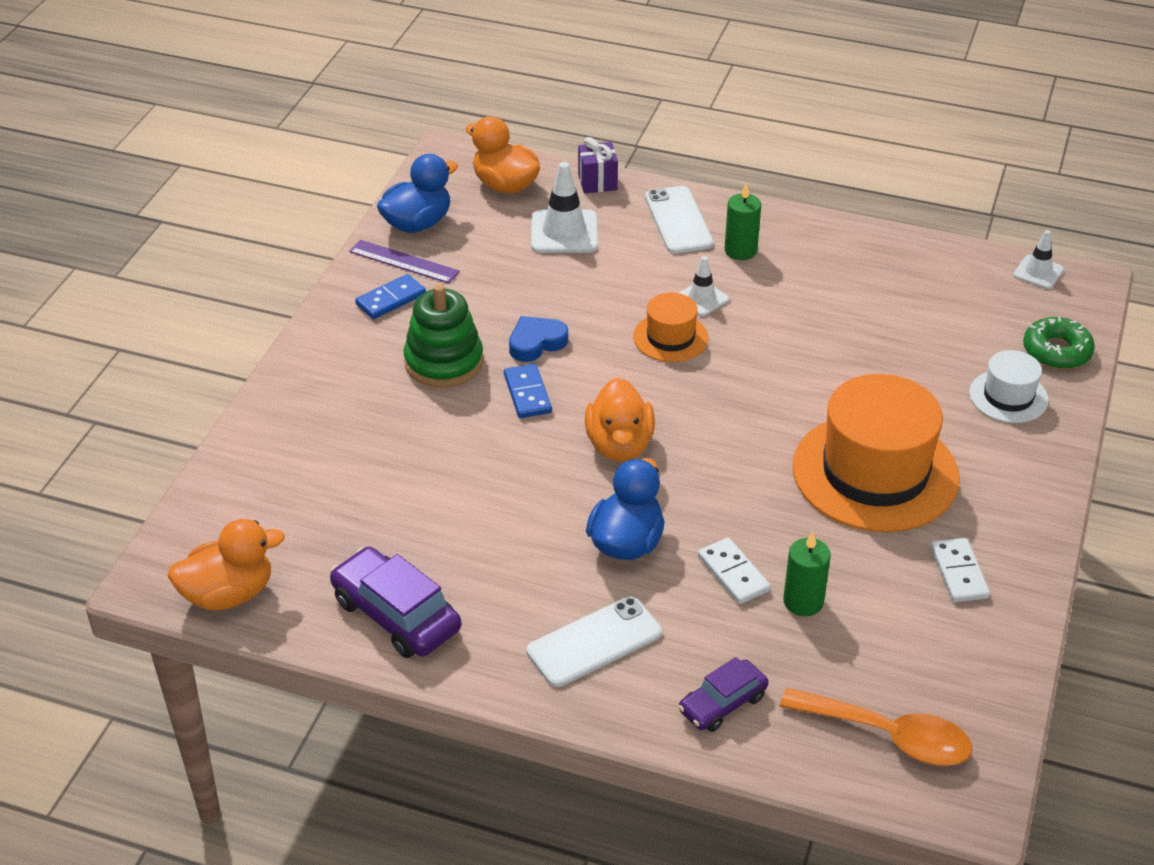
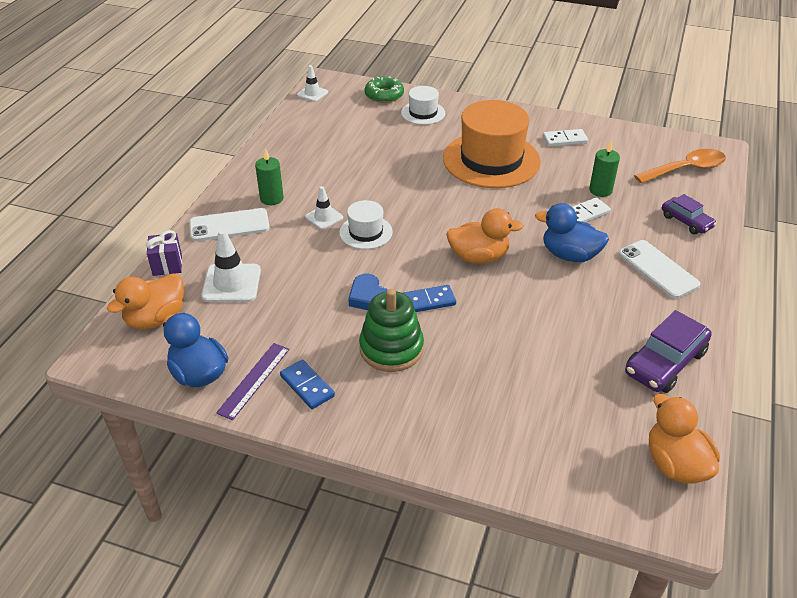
camera: 90 degrees left, 0 degrees up
(670, 337) = (366, 232): orange hat -> white hat
(888, 736) = (686, 169): orange spoon -> orange spoon turned 45 degrees clockwise

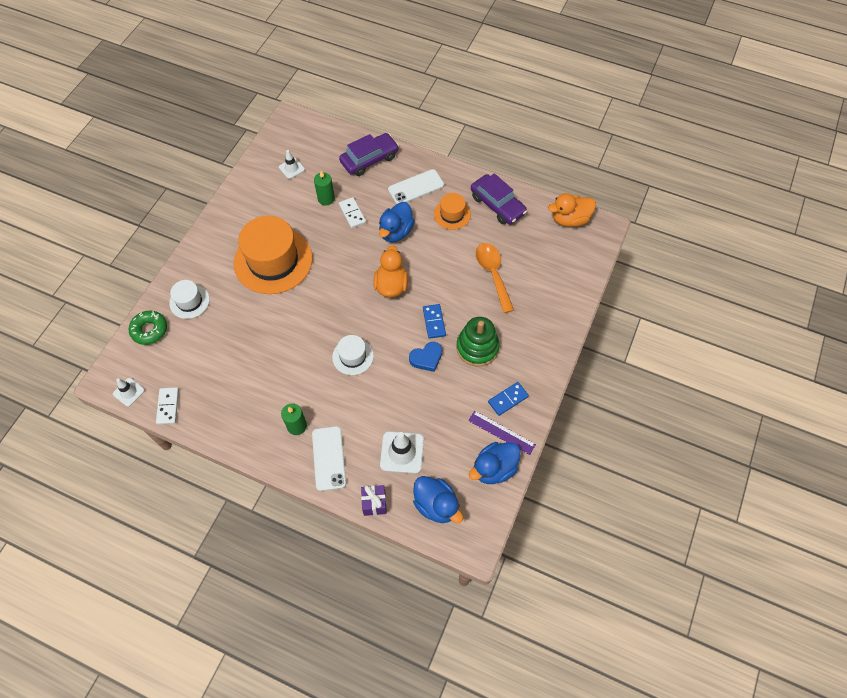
camera: 85 degrees left, 20 degrees up
(156, 318) = (436, 505): orange duck -> blue duck
(324, 217) = (329, 385): white traffic cone -> white traffic cone (291, 168)
(565, 140) = (256, 207): white domino -> white domino (168, 406)
(623, 310) = (452, 214): none -> orange hat
(686, 169) = (310, 143): orange spoon -> orange spoon (493, 274)
(686, 221) = (369, 159): purple car -> purple car, size x1.60

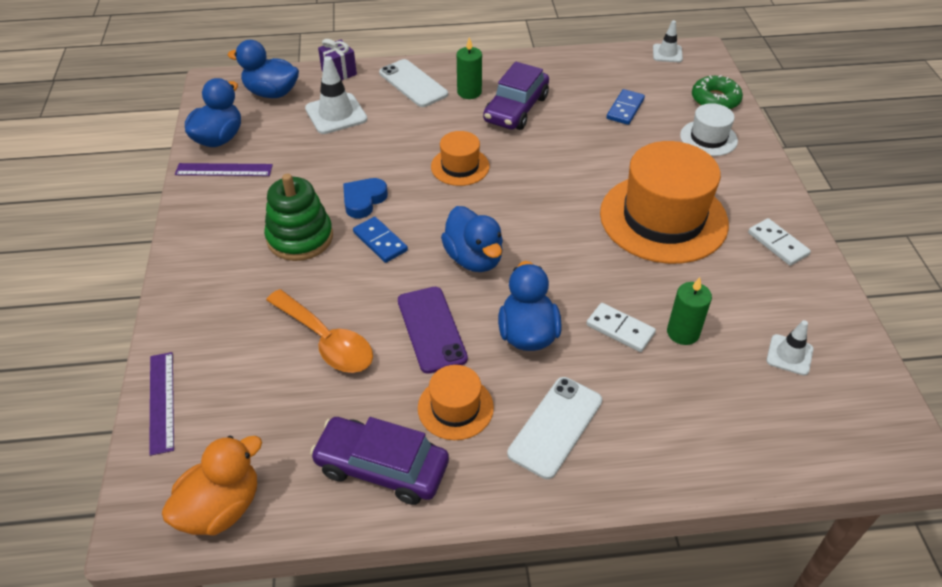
camera: 150 degrees right, 15 degrees down
(168, 406) = (616, 58): white domino -> white domino (777, 244)
(353, 356) = (460, 166): white hat -> orange hat
(369, 159) = (683, 439): purple car -> purple car (516, 109)
(391, 285) = (474, 258): orange duck -> blue duck
(439, 256) = (431, 329): none -> purple phone
(508, 399) = (229, 202): blue domino -> blue domino (625, 109)
(583, 279) = (162, 401): none -> purple ruler

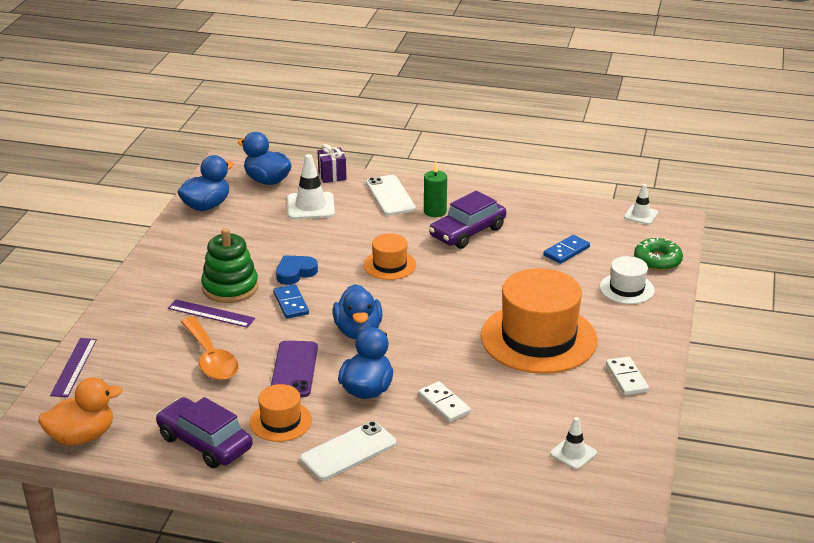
camera: 20 degrees right, 15 degrees down
(224, 170) = (198, 229): purple ruler -> purple ruler (211, 313)
(683, 332) = (494, 418): green candle -> none

